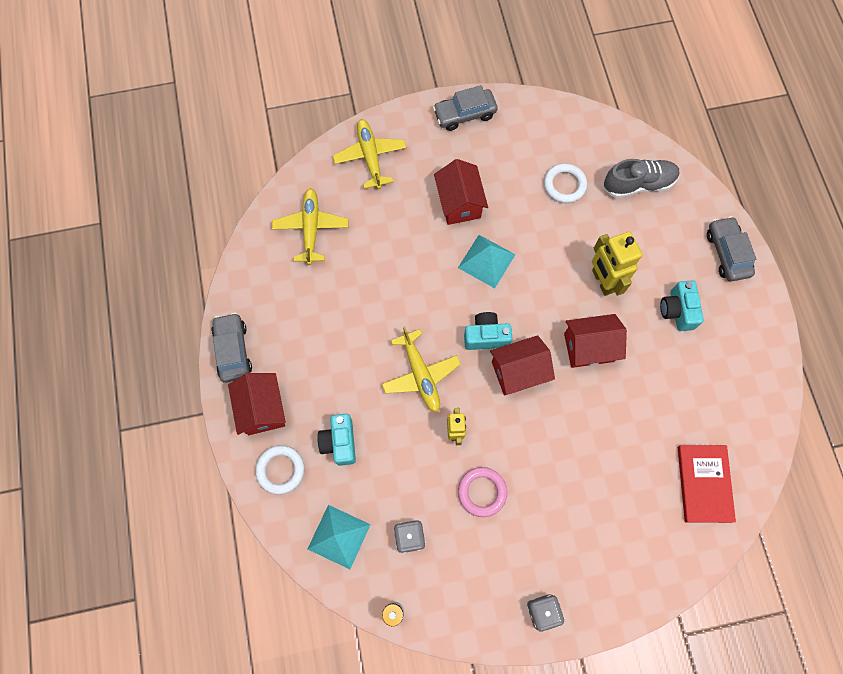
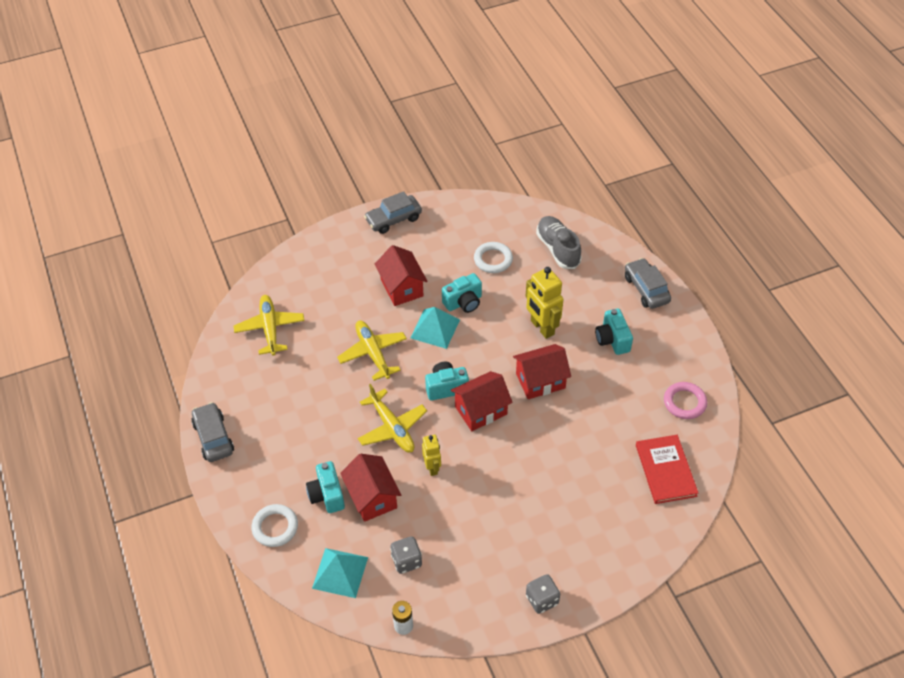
camera: 10 degrees left, 20 degrees down
(262, 409) = (249, 480): red house -> red house (372, 497)
(370, 157) = (314, 264): yellow plane -> yellow plane (373, 353)
(482, 492) = (466, 512): pink ring -> pink ring (684, 402)
(523, 233) = (463, 302): none -> turquoise camera
(638, 184) = (558, 249): grey shoe -> grey shoe turned 90 degrees counterclockwise

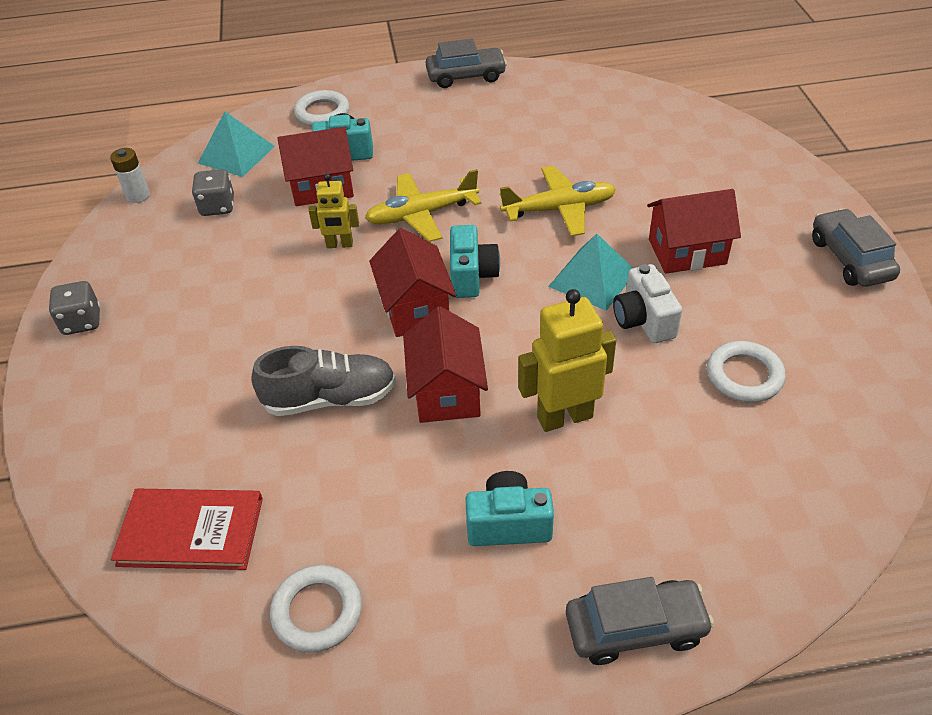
camera: 105 degrees right, 5 degrees down
(270, 328) = (627, 122): yellow plane -> none
(463, 302) = (643, 320): turquoise camera -> white camera
(558, 249) = (769, 485): grey shoe -> grey shoe (330, 398)
(684, 402) = (317, 611): pink ring -> white ring

